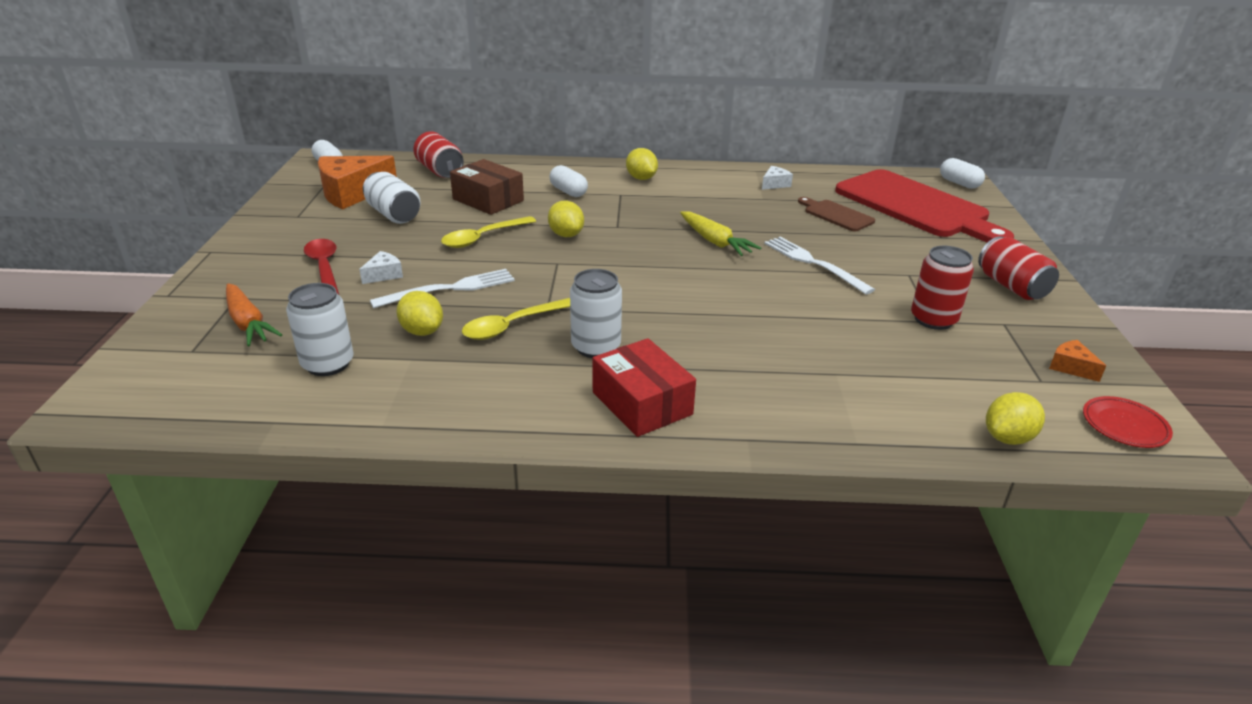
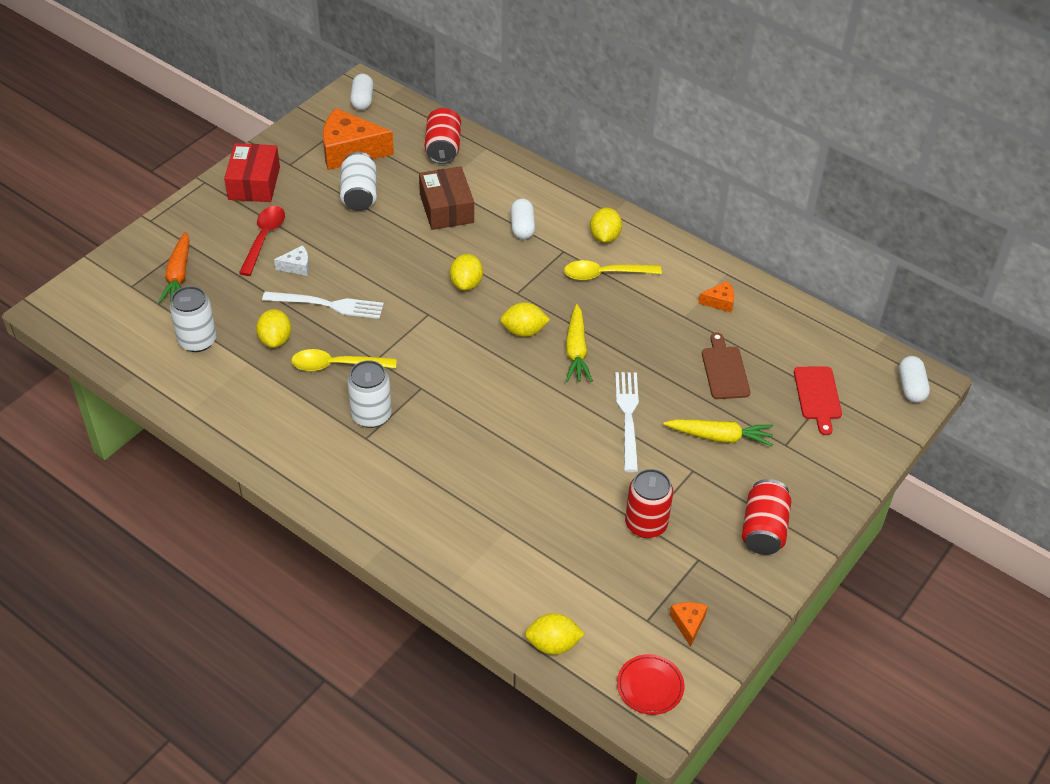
camera: 35 degrees right, 15 degrees up
(483, 238) = (400, 257): yellow spoon -> yellow spoon (605, 274)
(642, 403) = (351, 480): red box -> red box (254, 183)
(656, 245) = (524, 331): none -> yellow lemon
(775, 184) = (719, 302): white cheese -> orange cheese
(894, 249) = (720, 437): none -> yellow carrot
(915, 206) = (817, 396): red cutting board -> red cutting board, size x0.45

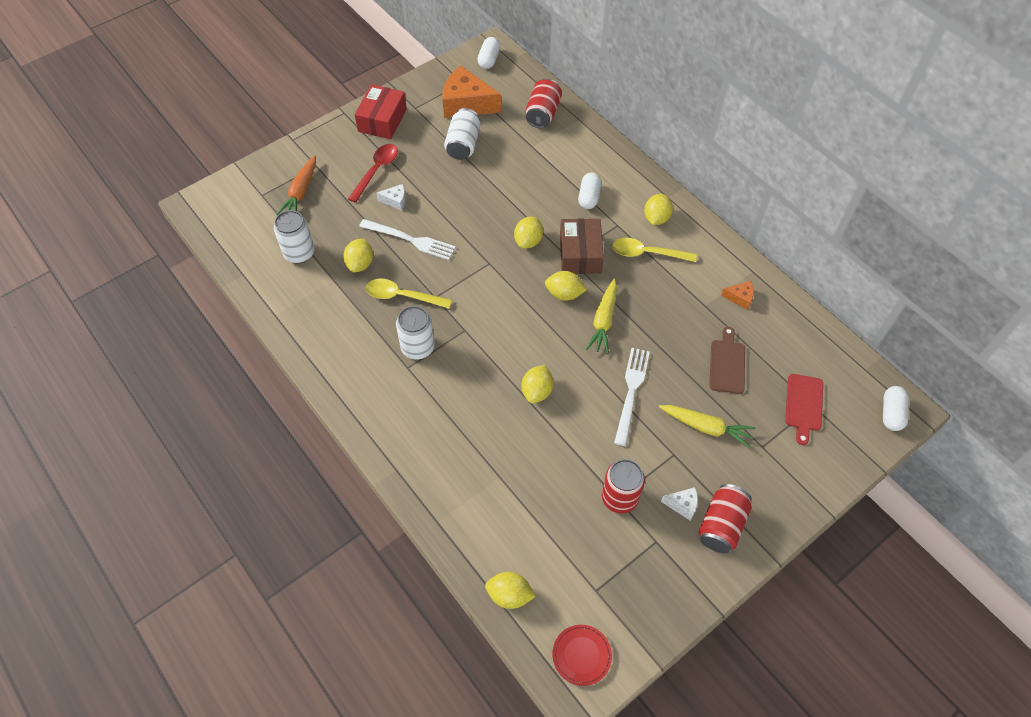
camera: 15 degrees right, 10 degrees up
(446, 208) = (530, 169): brown box -> brown box (580, 254)
(522, 435) = (537, 391): none -> yellow lemon
(688, 624) = (631, 602): orange cheese -> none
(716, 518) = (682, 505): none -> white cheese

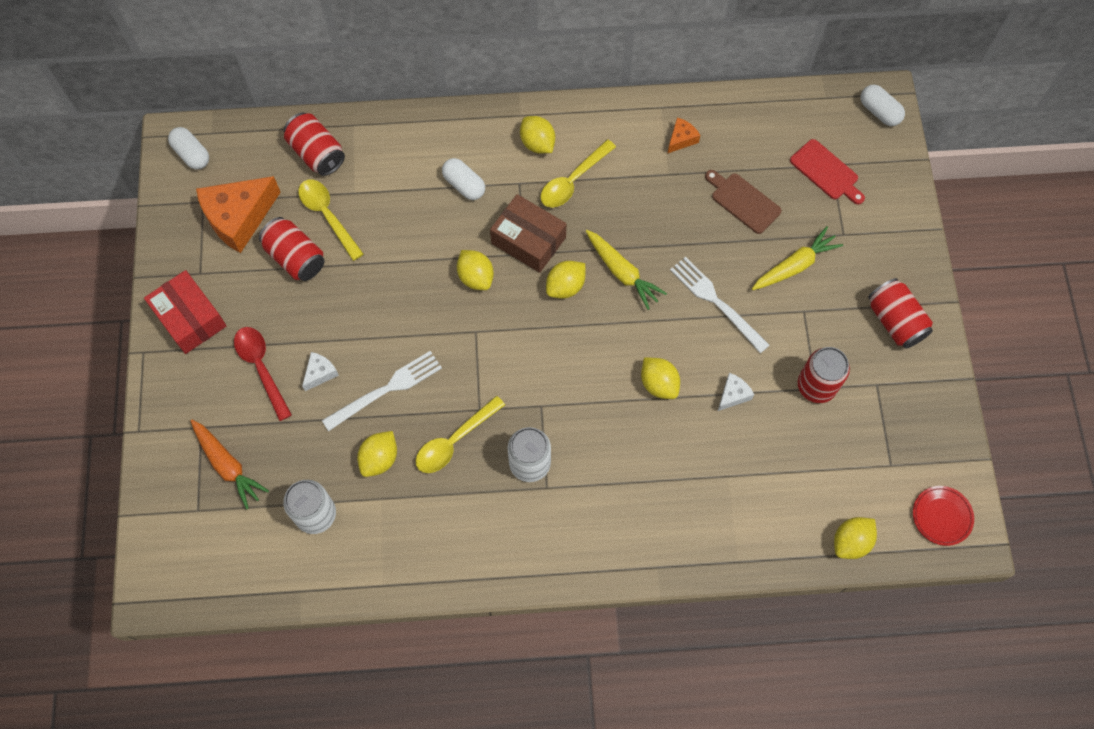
camera: 55 degrees left, 10 degrees up
(360, 264) = (379, 459): yellow lemon -> yellow lemon turned 75 degrees clockwise
(463, 144) = (295, 258): white can -> red can
(505, 143) = (327, 216): none -> yellow spoon
(682, 505) = (856, 339): white cheese -> white cheese (733, 395)

